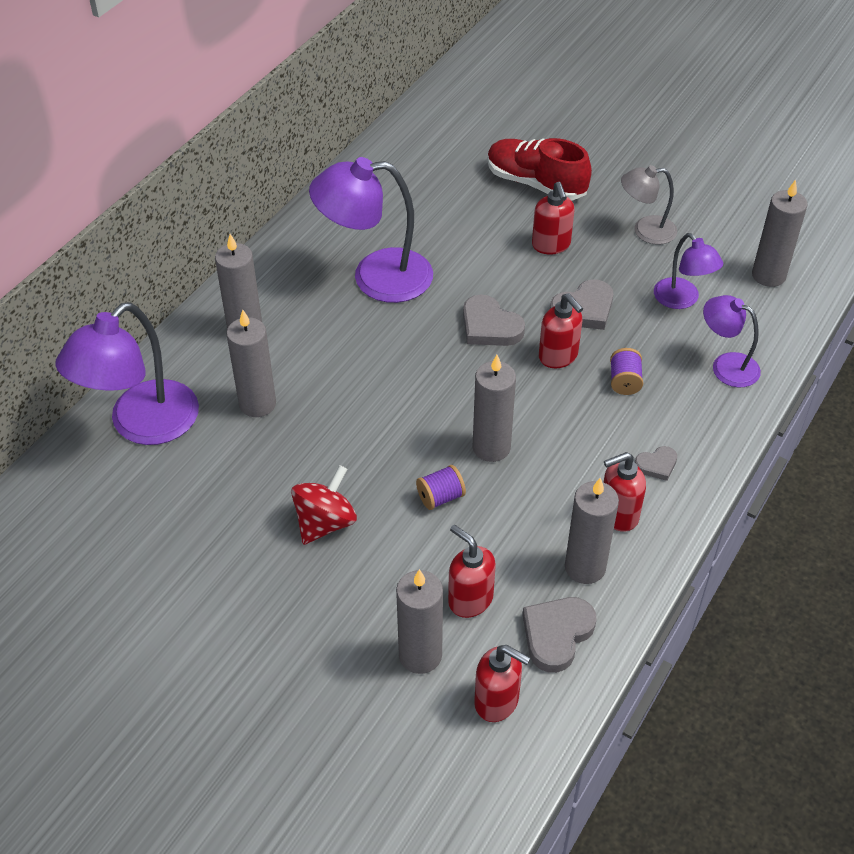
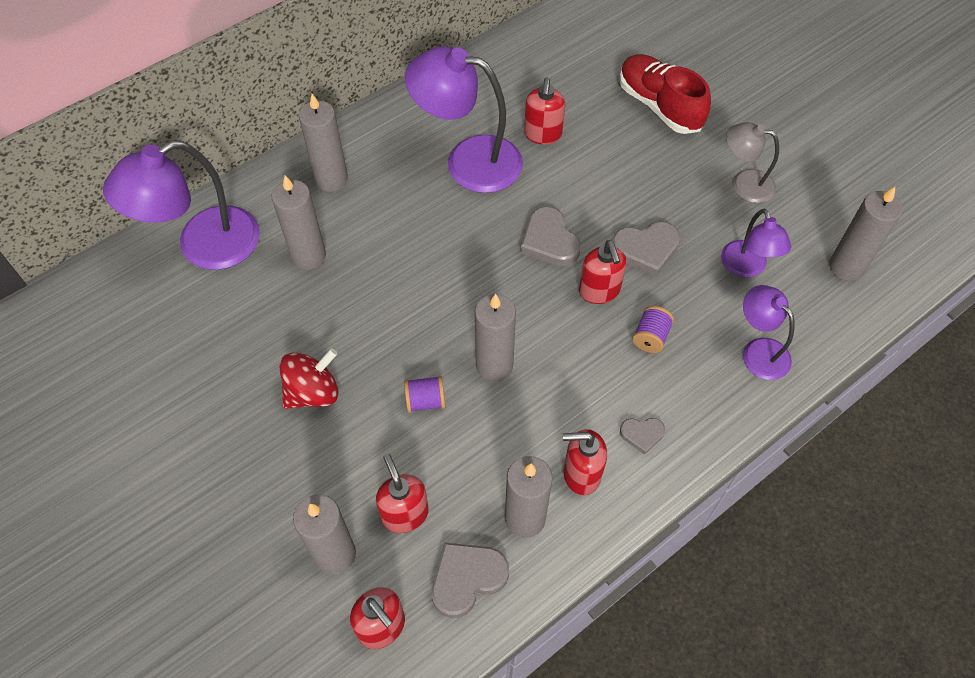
camera: 20 degrees right, 10 degrees up
(551, 245) = (645, 174): red soap dispenser -> red soap dispenser (543, 134)

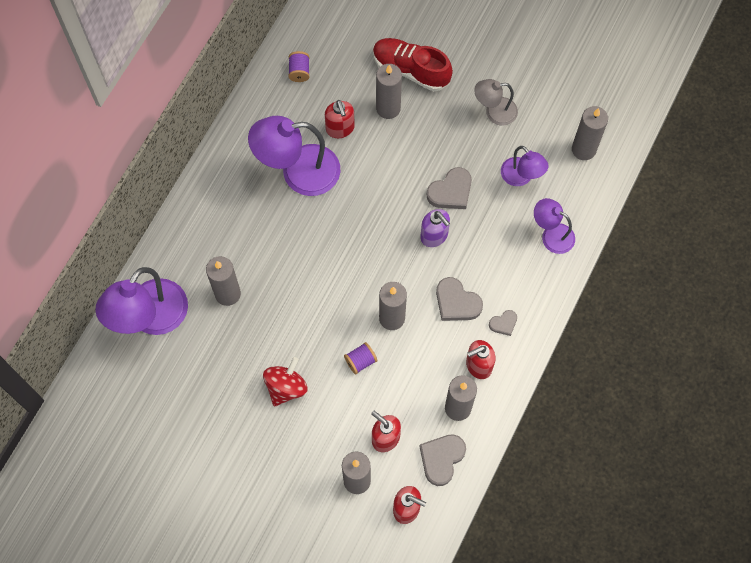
camera: 25 degrees left, 10 degrees up
(331, 179) = (209, 228): grey candle -> grey candle (388, 108)
(549, 241) = (384, 212): grey heart -> grey heart (456, 302)
(599, 291) = (434, 236): red soap dispenser -> purple soap dispenser
(650, 337) = (481, 255): purple spool -> purple spool (299, 72)

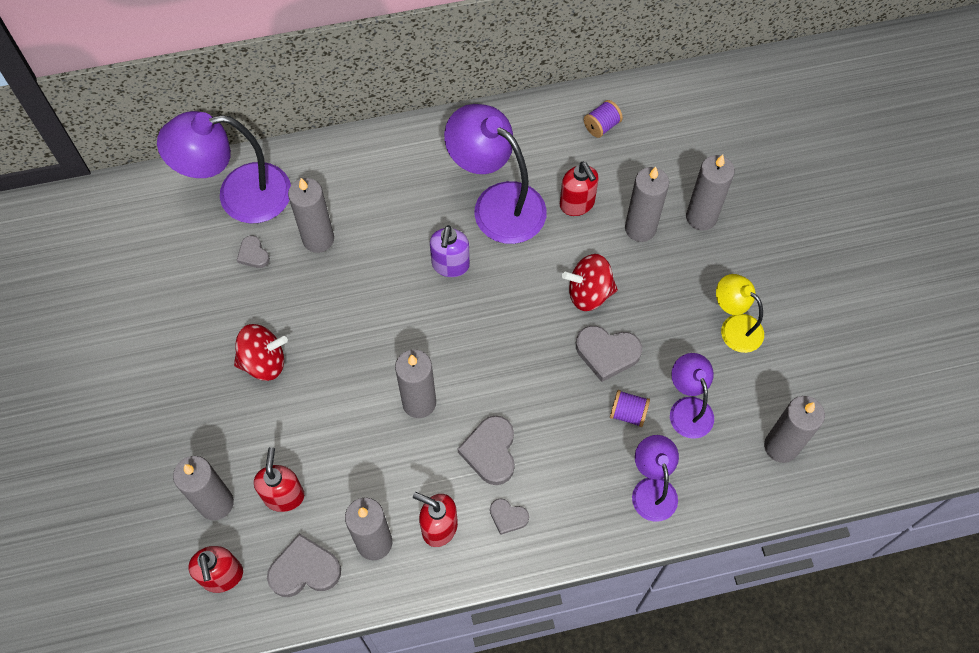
camera: 50 degrees right, 5 degrees down
(203, 340) = (253, 254): none -> grey heart
(340, 129) = (577, 204): red soap dispenser -> red soap dispenser turned 60 degrees counterclockwise
(360, 361) = (348, 409): purple spool -> purple spool (628, 413)
(404, 170) = (589, 293): none -> red spinning top
(411, 70) = (701, 217): red shoe -> grey candle
(434, 236) = (544, 374): purple soap dispenser -> purple soap dispenser (450, 265)
(494, 112) = (734, 327): grey lamp -> yellow lamp
(521, 177) = (688, 408): purple lamp -> purple lamp turned 150 degrees clockwise

